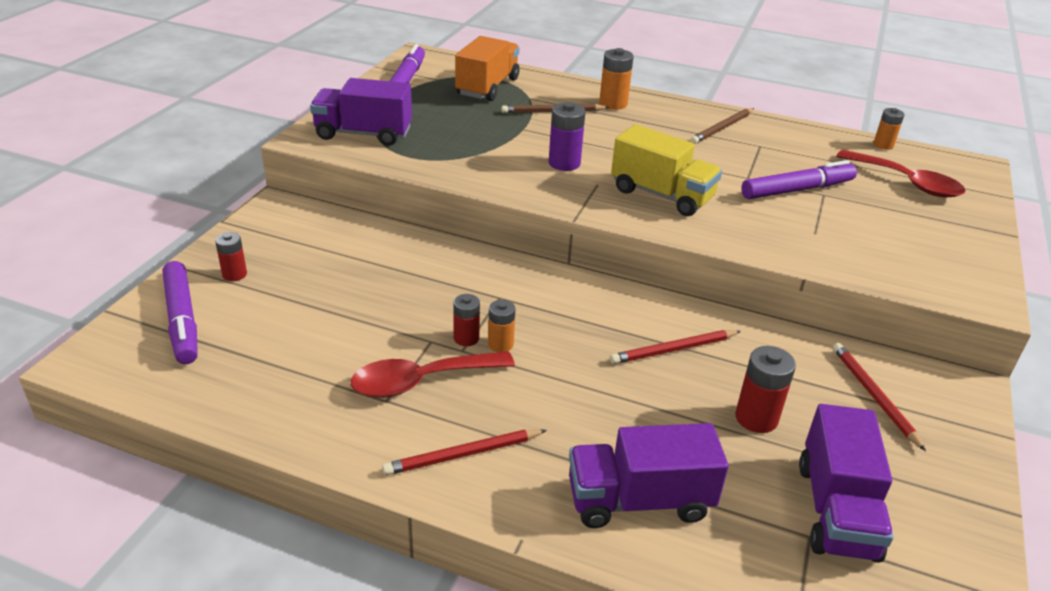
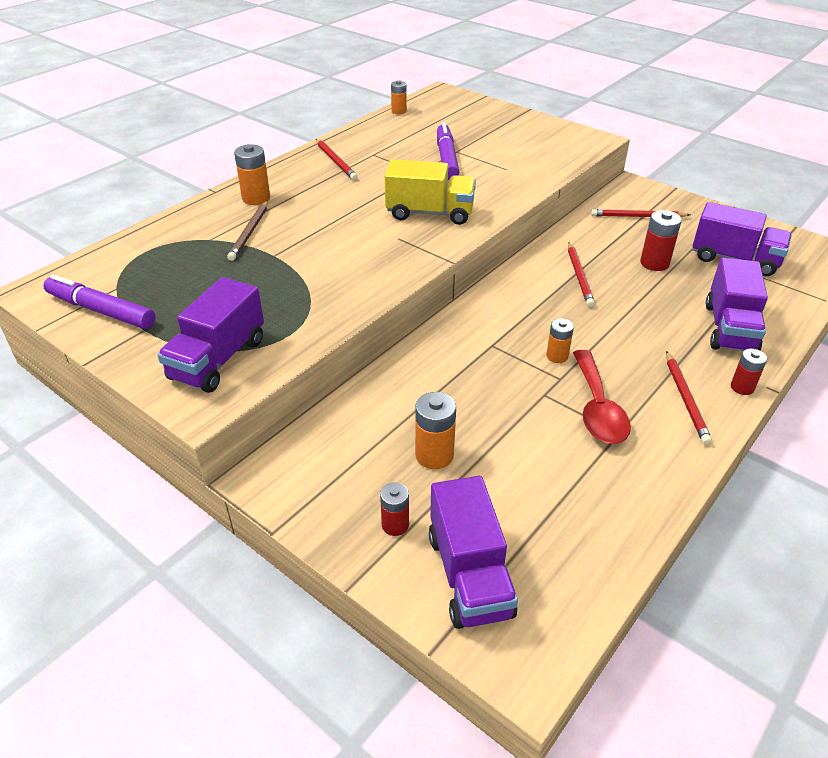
camera: 70 degrees left, 5 degrees up
(182, 320) = (469, 575): purple marker -> purple truck
(321, 283) = (434, 455): none -> orange battery
(466, 338) = (545, 373): red battery -> red battery (742, 387)
(487, 87) = (164, 259): orange truck -> none
(564, 163) = (354, 246): purple battery -> none
(661, 195) = (430, 213): yellow truck -> yellow truck turned 45 degrees clockwise
(722, 128) = (336, 161): brown pencil -> red pencil
(906, 182) = (454, 119): red spoon -> none

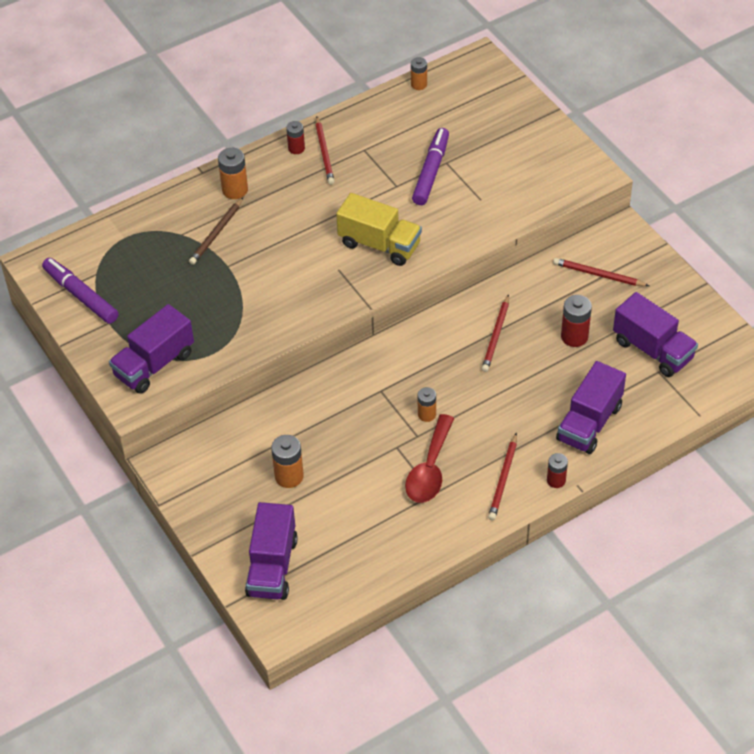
camera: 20 degrees right, 10 degrees up
(395, 525) = (239, 521): red battery -> red battery (296, 148)

